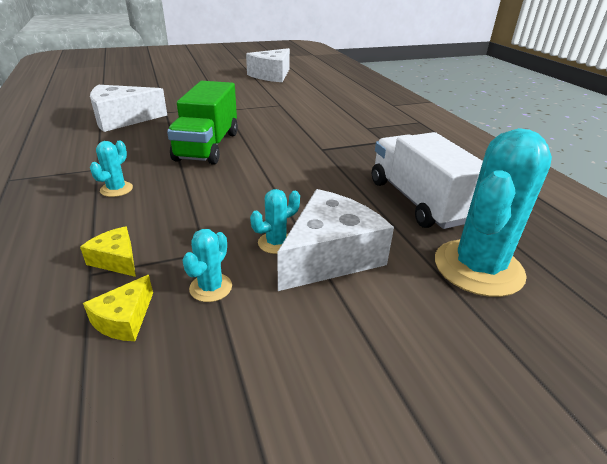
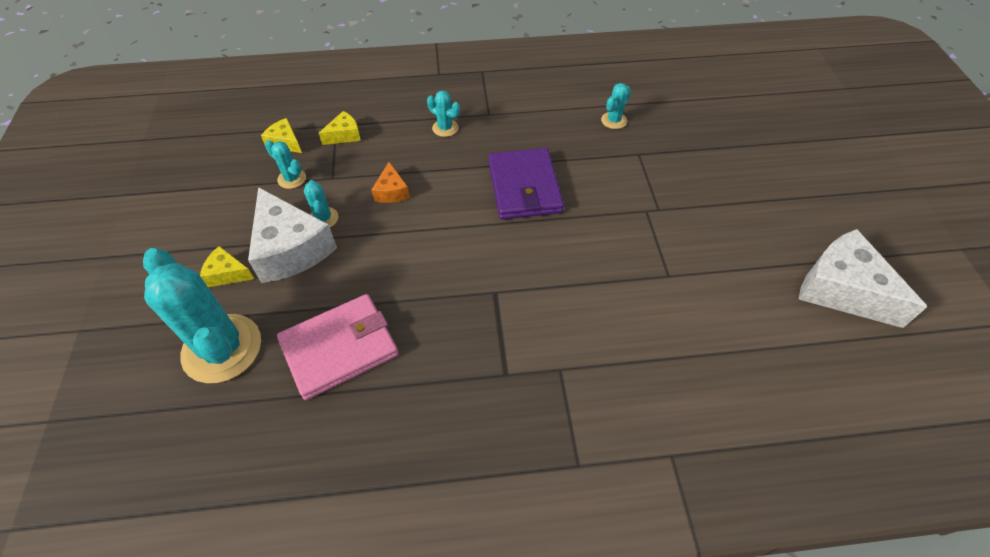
camera: 105 degrees right, 20 degrees up
(122, 119) = (614, 120): white cheese -> turquoise cactus
(208, 146) = (524, 187): green truck -> purple wallet
(223, 206) = (391, 191): none -> orange cheese
(392, 297) = (227, 274): none -> yellow cheese
(418, 201) = (340, 348): white truck -> pink wallet

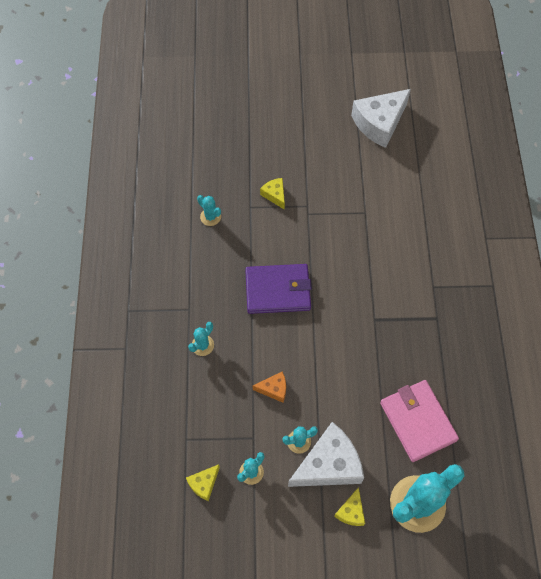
camera: 85 degrees left, 10 degrees up
(344, 135) = (201, 431): yellow cheese -> yellow cheese (275, 195)

